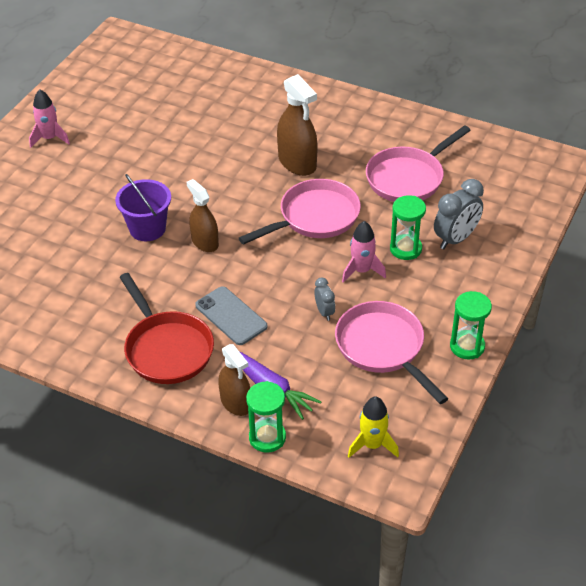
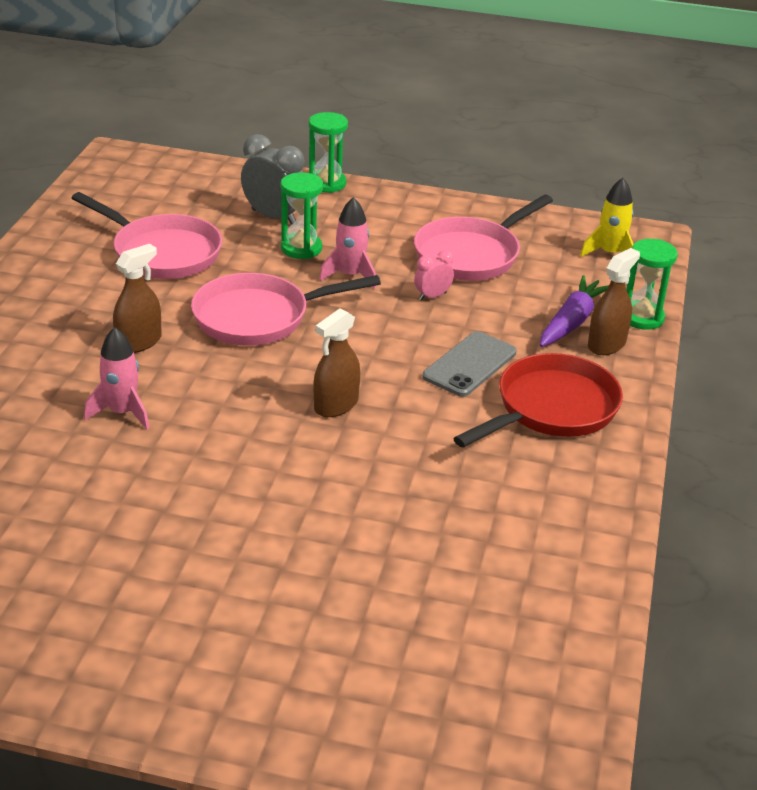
camera: 105 degrees left, 10 degrees down
(50, 138) = (95, 638): pink rocket -> pink rocket (122, 412)
(147, 228) = (322, 465): purple bucket -> none
(297, 162) = (139, 342): brown spray bottle -> brown spray bottle, size x0.67
(315, 217) = (258, 317): pink pan -> pink pan turned 60 degrees counterclockwise
(324, 312) = (432, 296): grey clock -> pink clock
(467, 346) = (445, 207): green hourglass -> green hourglass (327, 183)

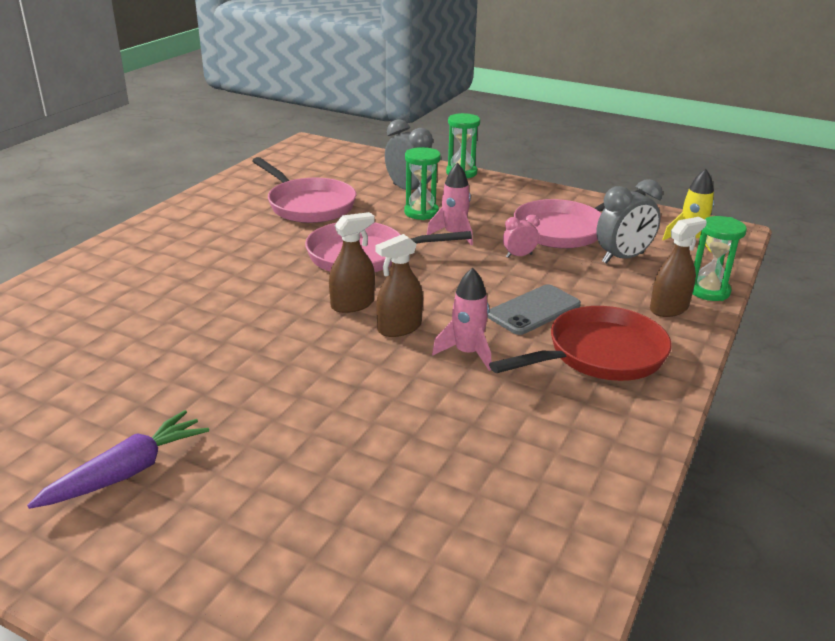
camera: 15 degrees right, 5 degrees down
(122, 412) = (214, 312): pink rocket -> pink rocket (467, 353)
(139, 342) = (256, 263): brown spray bottle -> brown spray bottle (352, 304)
(544, 286) = (623, 258): none -> grey clock
(572, 321) = (640, 287): purple carrot -> purple carrot (127, 472)

